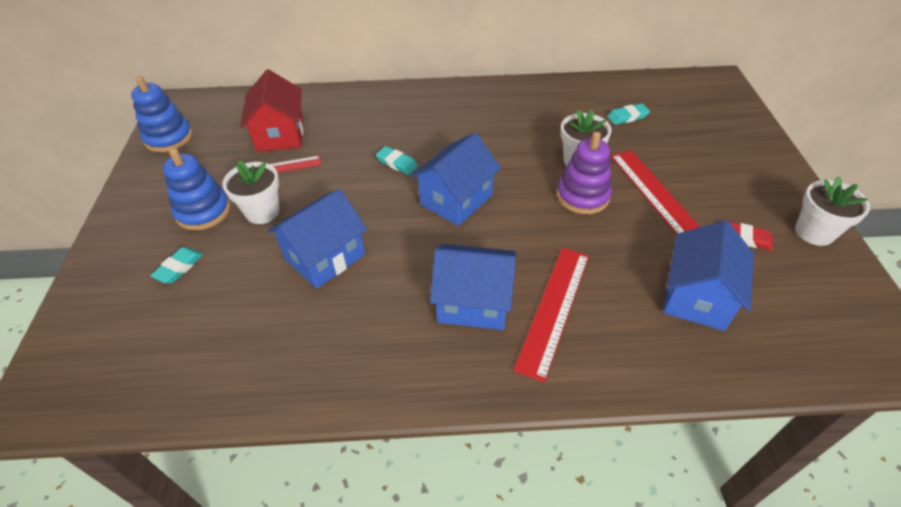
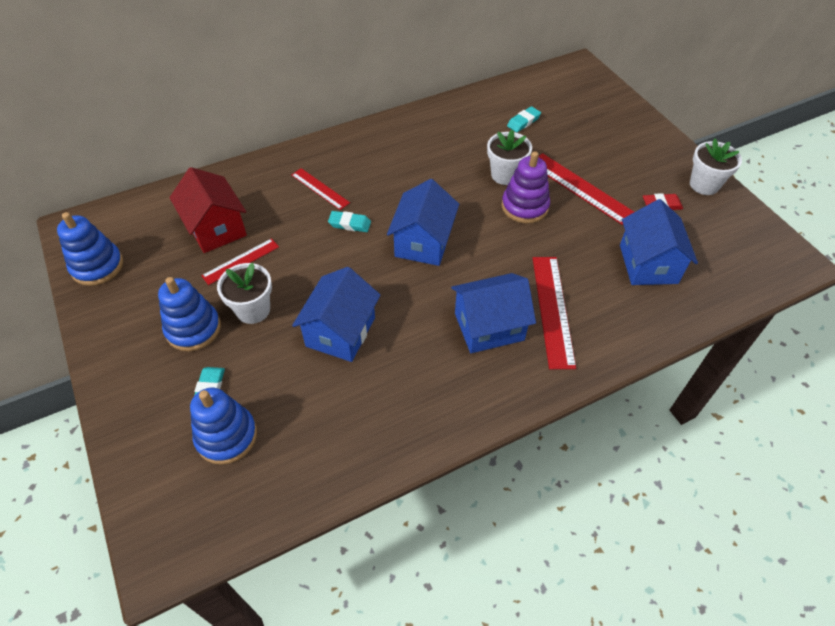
camera: 25 degrees left, 5 degrees up
(162, 316) = (226, 436): none -> blue stacking toy
(390, 126) = (320, 189): none -> red ruler

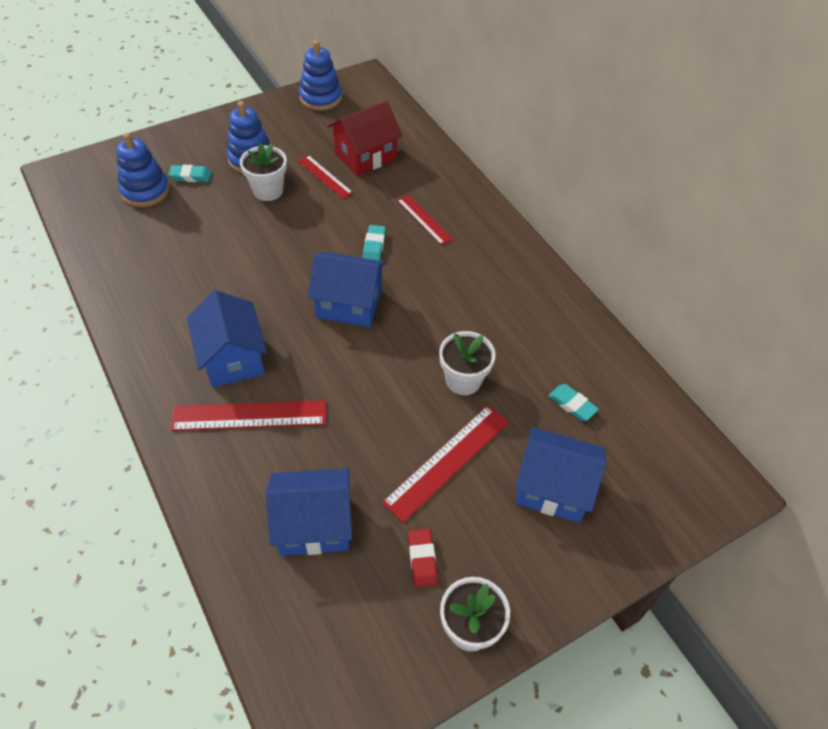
camera: 85 degrees right, 0 degrees up
(320, 189) = (424, 219): red ruler -> red ruler turned 75 degrees counterclockwise
(341, 332) = (238, 248): blue house -> blue house (552, 488)
(524, 206) = (408, 398): purple stacking toy -> none

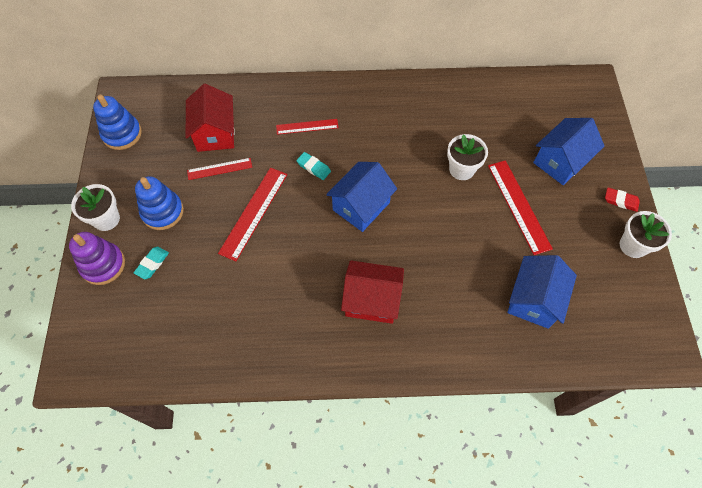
camera: 60 degrees left, 10 degrees up
(145, 191) = (147, 305): blue stacking toy -> none
(173, 146) = (103, 265): none -> purple stacking toy
(233, 358) = (372, 300): blue house -> red house
(249, 416) = (429, 307): red ruler -> red ruler (254, 213)
(268, 191) = (209, 213): white flower pot -> white flower pot (106, 219)
(422, 559) = (581, 250): red eraser -> red eraser (620, 201)
(572, 404) = (507, 123): turquoise eraser -> none

